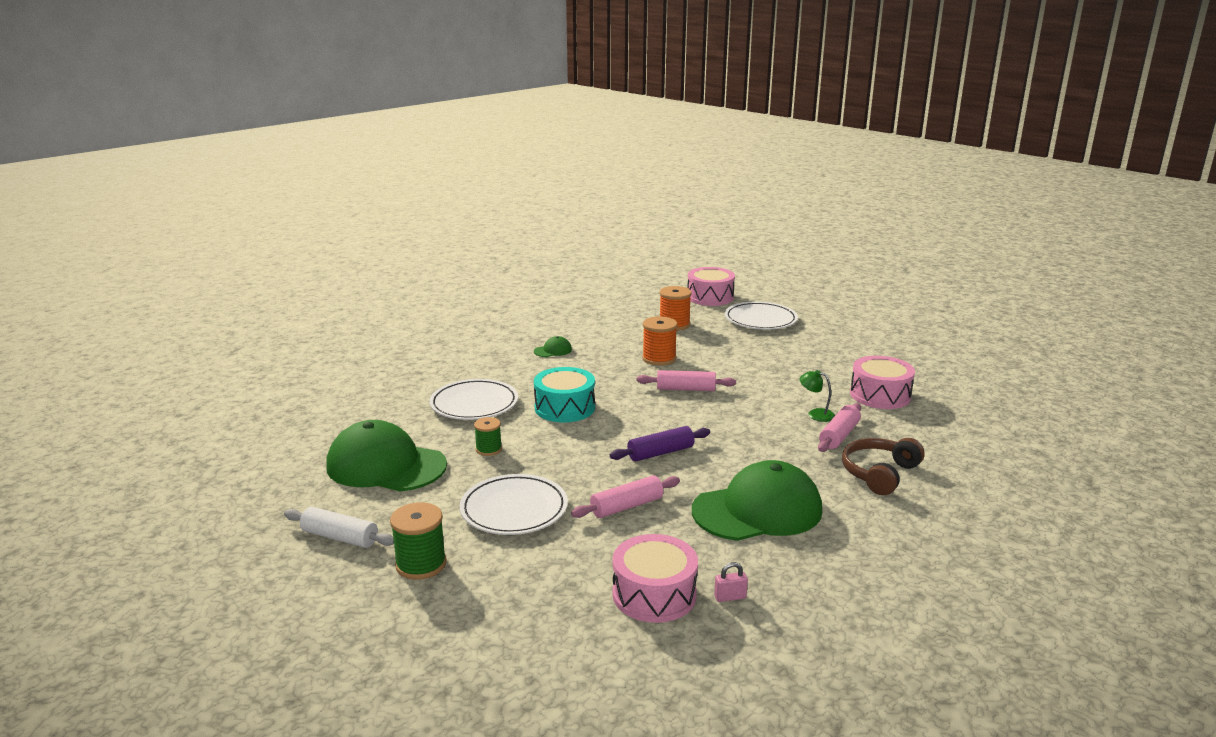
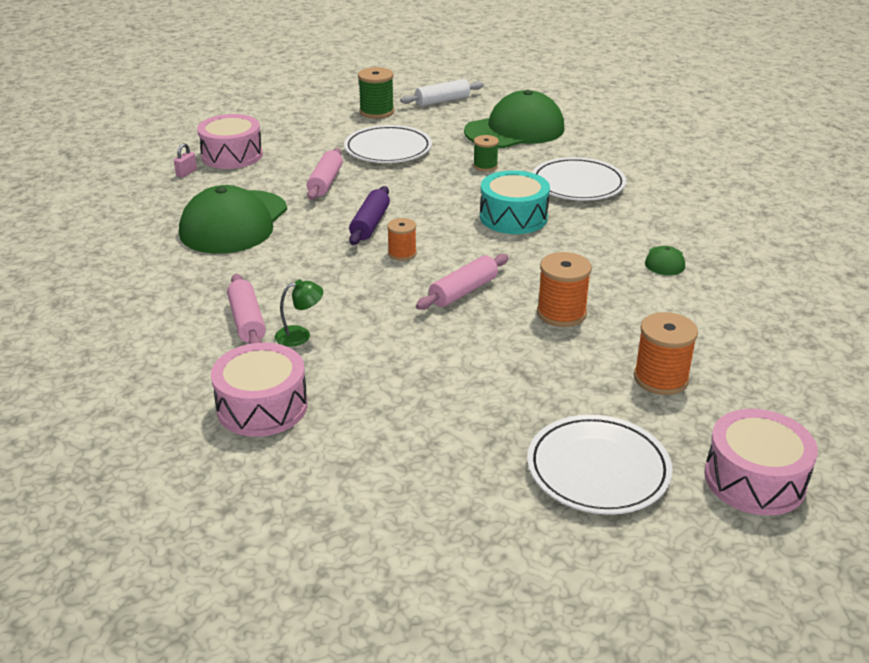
camera: 130 degrees right, 10 degrees up
(678, 424) = (402, 253): none -> orange spool
(879, 474) = (168, 300): brown headphones -> none

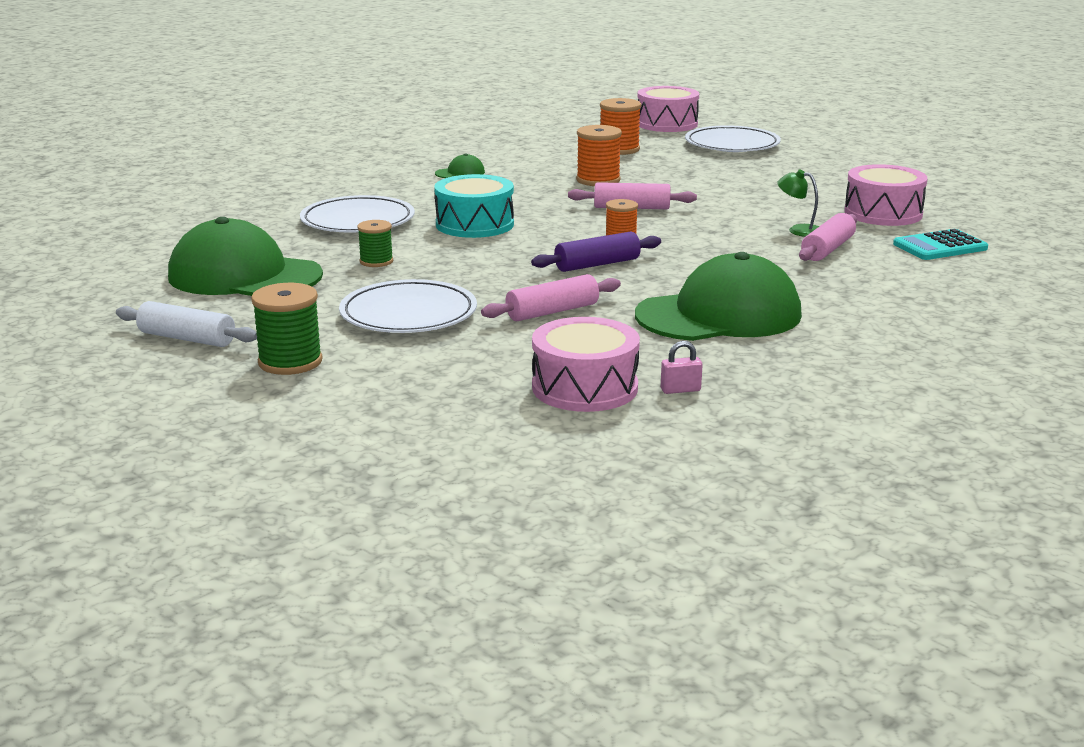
camera: 130 degrees left, 10 degrees down
(161, 376) = (940, 246): none -> turquoise calculator

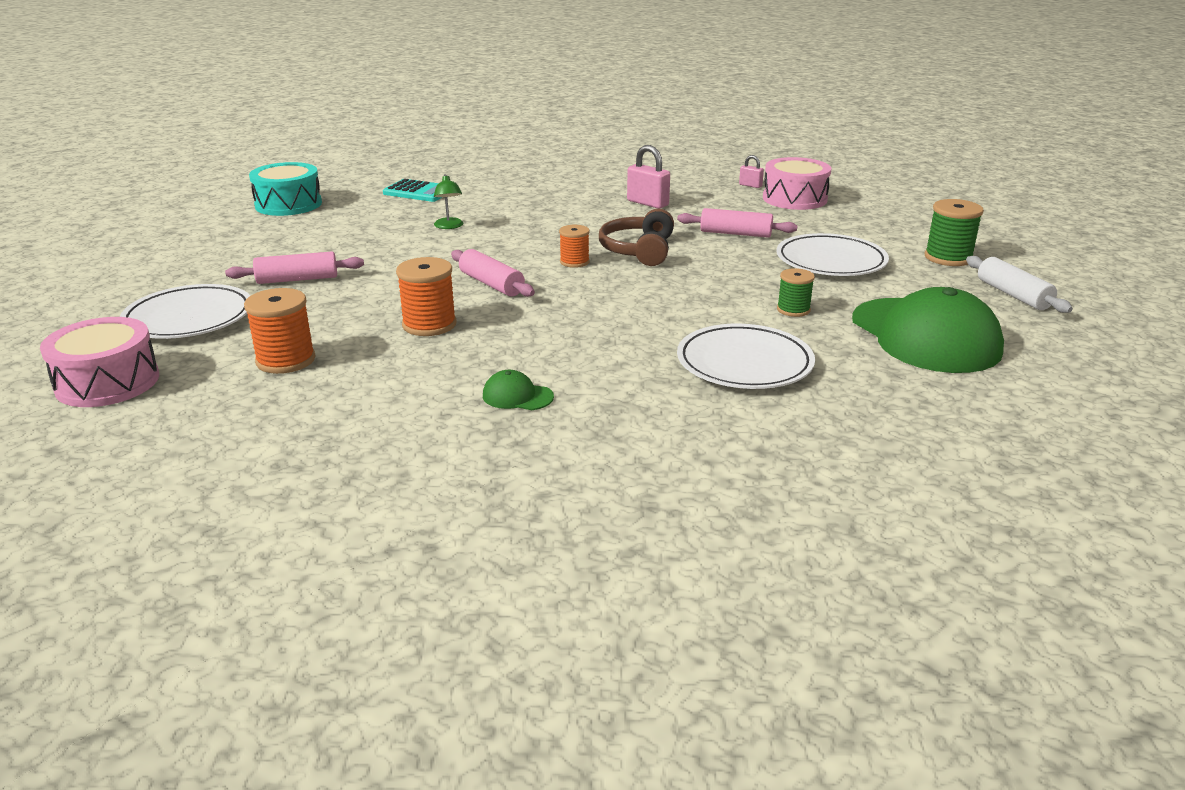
camera: 135 degrees left, 5 degrees up
(474, 224) = (648, 316): turquoise drum -> turquoise drum (288, 204)
(597, 264) = (639, 250): purple rolling pin -> brown headphones
(719, 315) = (647, 203): green cap -> pink padlock
(827, 249) = (478, 211): pink rolling pin -> pink rolling pin (297, 279)
(883, 213) = (362, 217): pink drum -> none

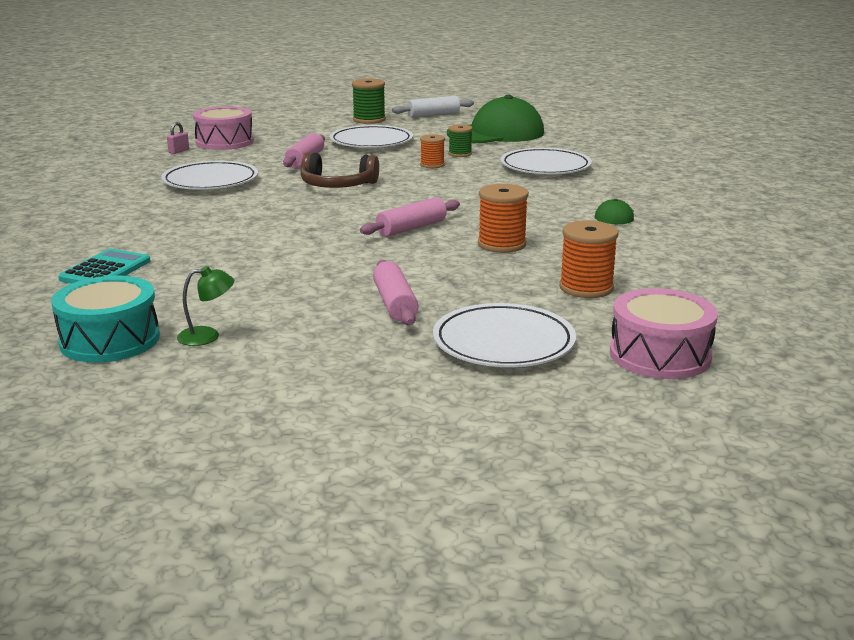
camera: 90 degrees left, 5 degrees down
(449, 226) = (246, 249): green lamp -> green lamp (208, 336)
(574, 262) = (361, 203): orange spool -> orange spool (432, 165)
(647, 203) = (210, 181): pink padlock -> white plate

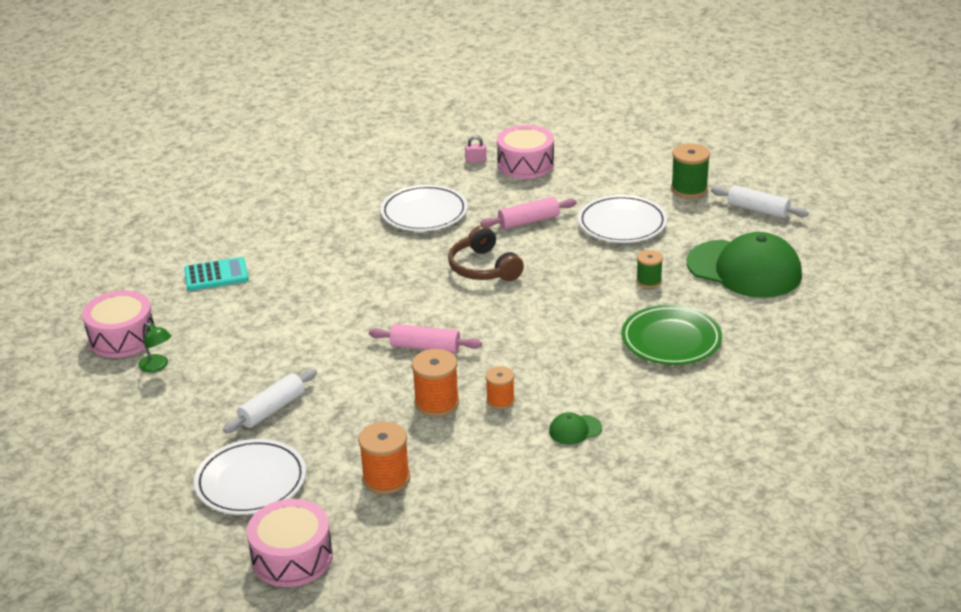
camera: 55 degrees right, 10 degrees up
(110, 340) = (122, 337): turquoise drum -> pink drum
(395, 304) = (272, 409): pink rolling pin -> white rolling pin
(432, 165) = (596, 283): orange spool -> orange spool (500, 400)
(545, 167) = (671, 340): white plate -> green plate

